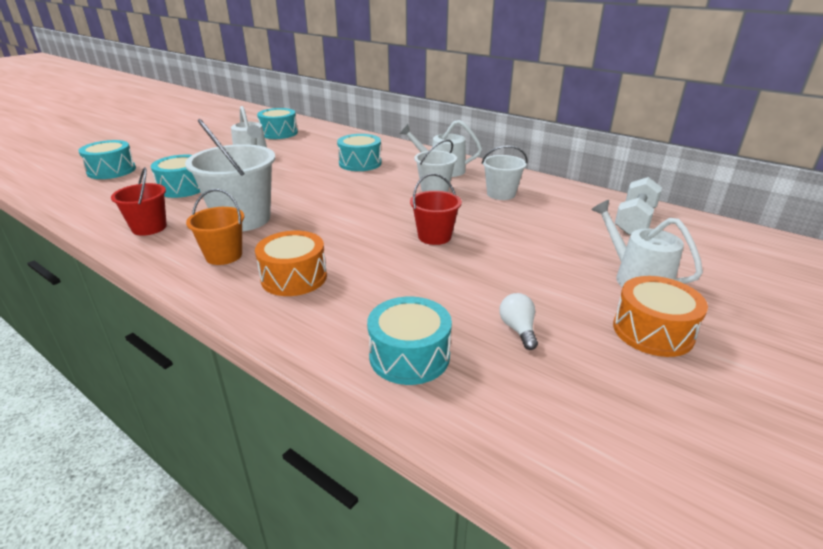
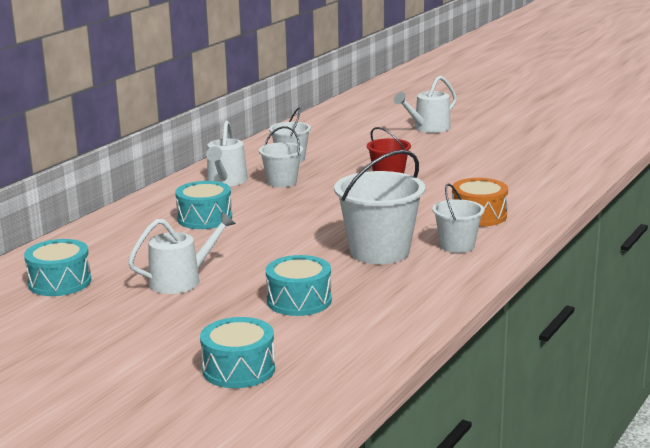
camera: 95 degrees left, 10 degrees down
(149, 228) = (416, 291): red bucket -> none
(224, 255) = (457, 246): orange bucket -> white bucket
(409, 356) = (548, 177): turquoise drum -> none
(518, 329) = (505, 155): white light bulb -> none
(634, 221) = (337, 123): white dumbbell -> none
(652, 331) = (487, 129): orange drum -> none

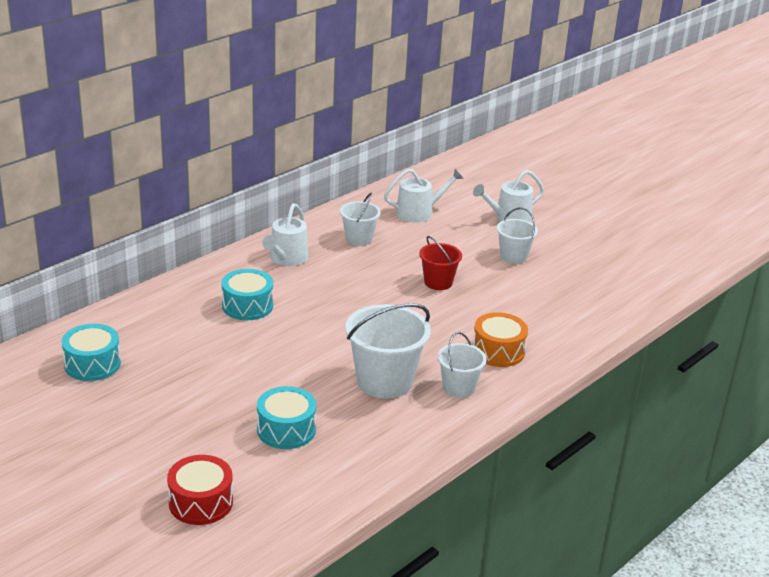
camera: 10 degrees right, 10 degrees up
(181, 281) = (195, 383): white watering can -> white watering can (418, 213)
(238, 369) = (201, 502): turquoise drum -> red drum
(282, 182) = (337, 269): white bucket -> white bucket (513, 256)

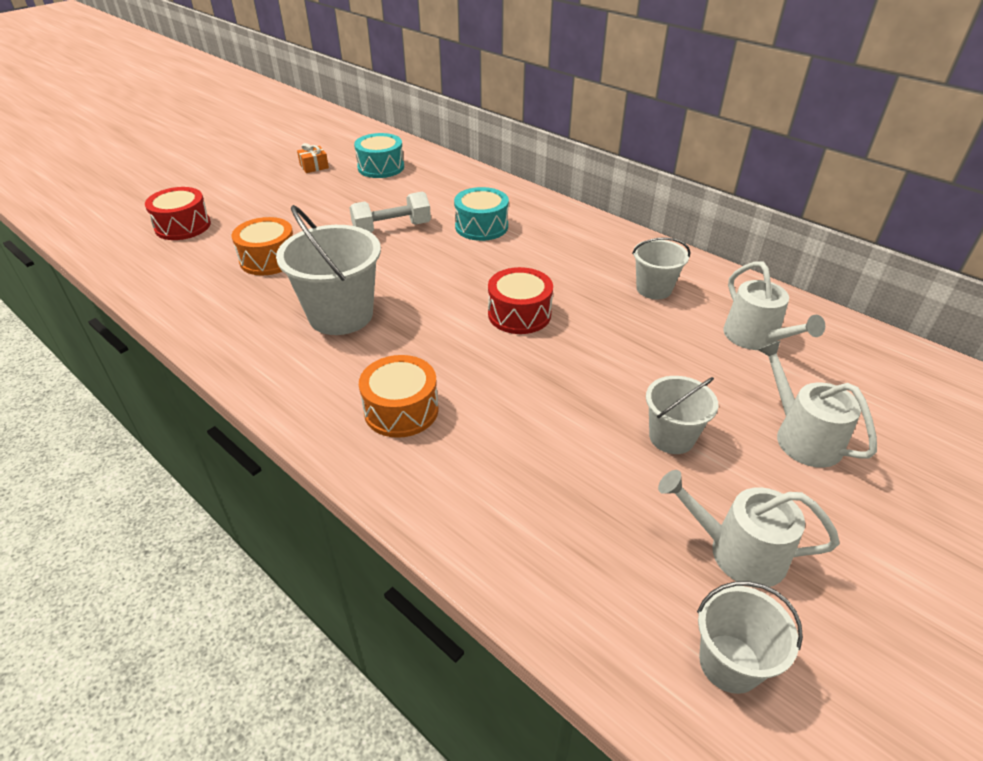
camera: 90 degrees right, 10 degrees up
(70, 414) = (314, 166): none -> orange gift
(240, 356) = (392, 228): none -> white dumbbell
(286, 258) = (583, 243): white watering can -> white watering can (738, 552)
(286, 430) = (269, 259): turquoise drum -> orange drum
(387, 297) = (519, 314): none -> red drum
(438, 282) = (566, 356): red bucket -> none
(458, 388) = (321, 372): white bucket -> white bucket (729, 663)

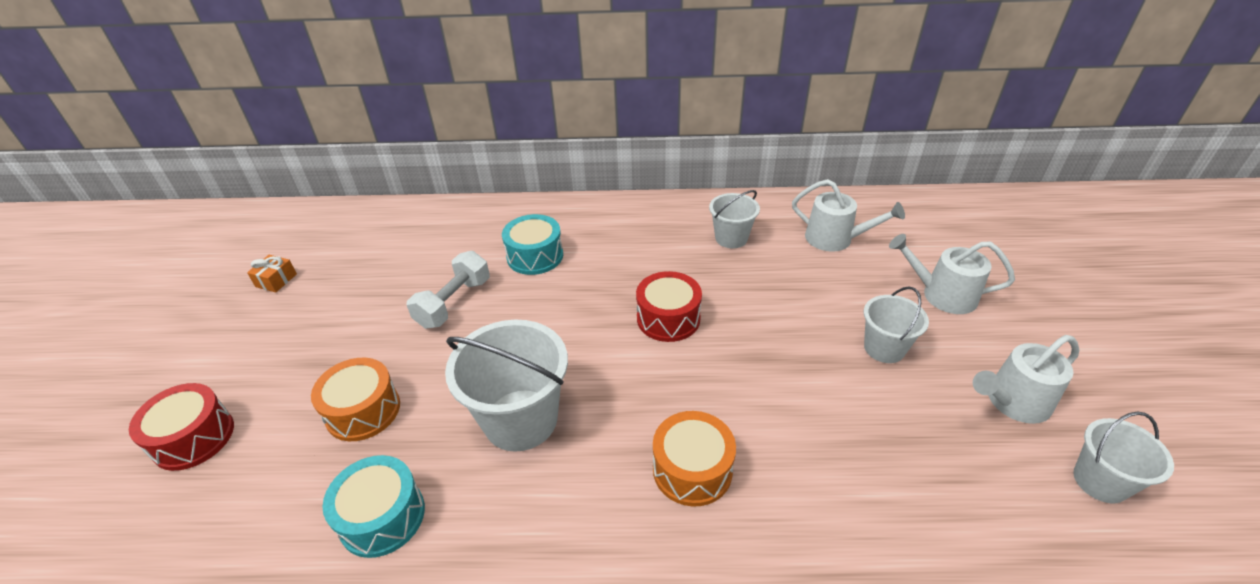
camera: 40 degrees left, 0 degrees up
(381, 167) = (357, 245): turquoise drum -> turquoise drum (382, 517)

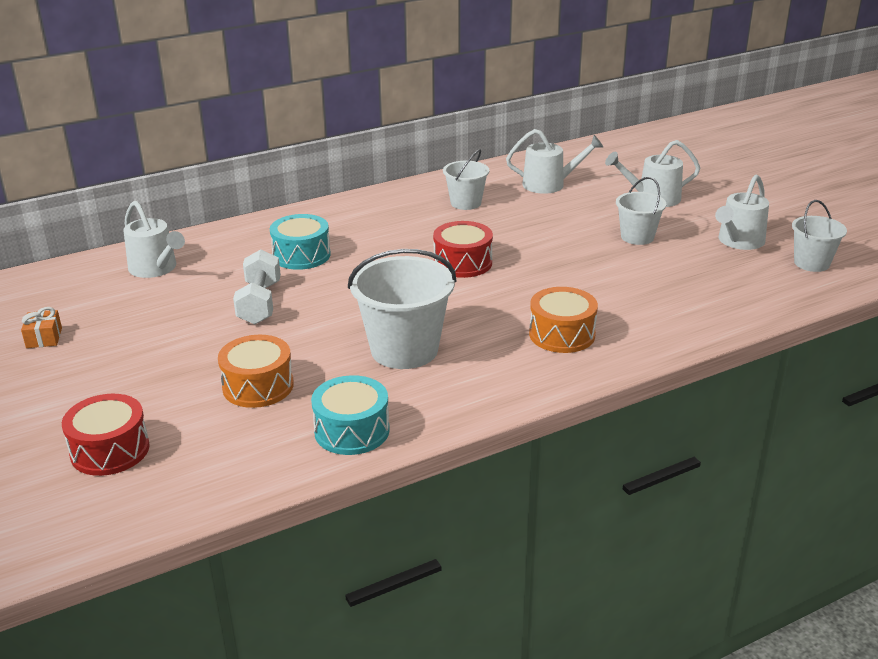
camera: 30 degrees left, 10 degrees down
(415, 232) = (156, 268): none -> white watering can

